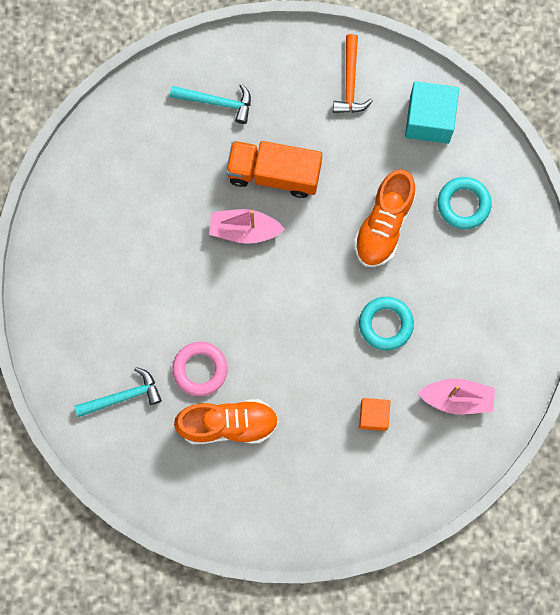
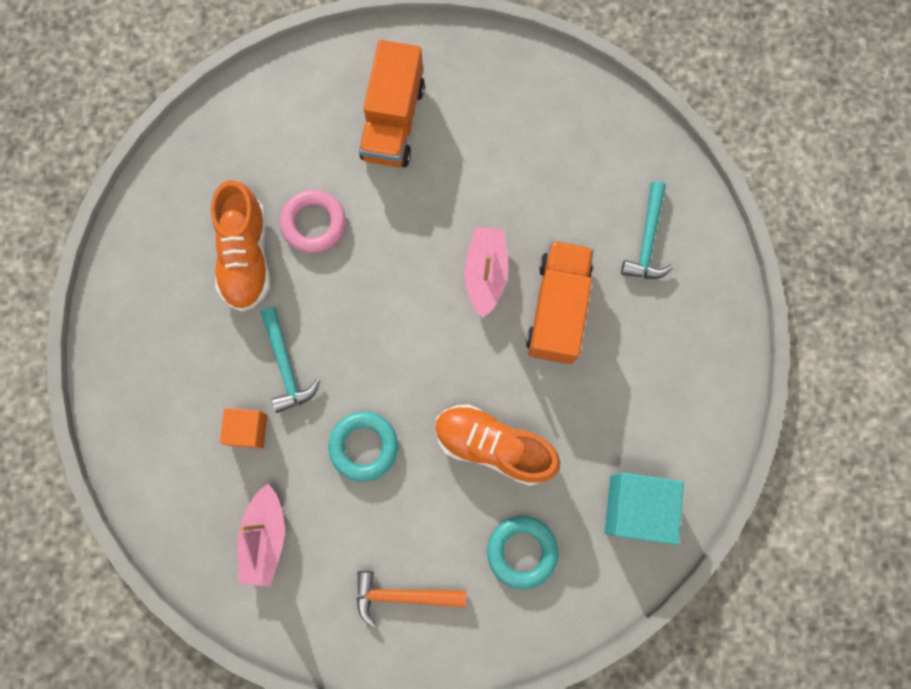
camera: 90 degrees right, 0 degrees up
(109, 305) = (393, 121): none -> orange truck
(123, 396) = (285, 138): turquoise hammer -> turquoise hammer (286, 366)
(350, 82) = (682, 405): orange hammer -> orange hammer (403, 595)

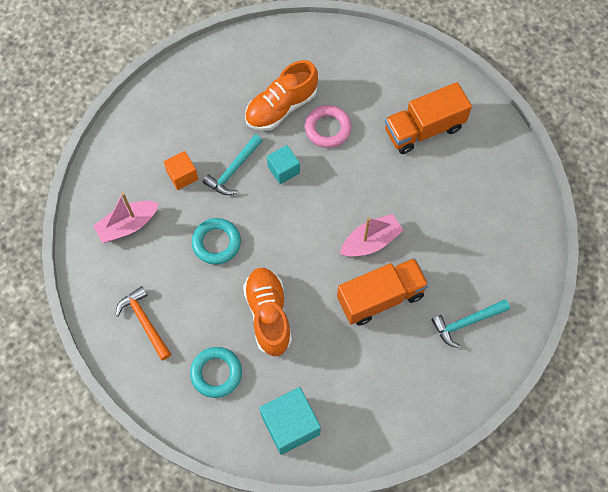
camera: 55 degrees right, 10 degrees down
(328, 308) = (283, 169): none -> turquoise cube

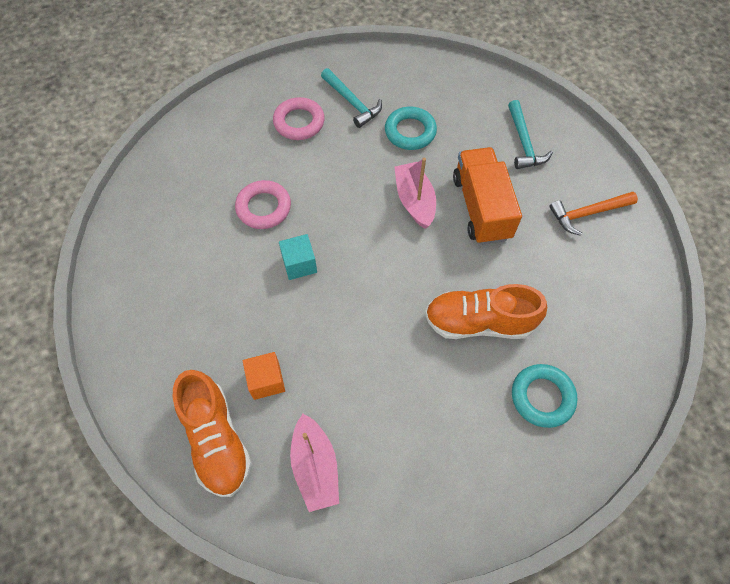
camera: 75 degrees left, 5 degrees down
(144, 322) = (459, 472): orange hammer -> orange hammer (587, 213)
(216, 243) = (372, 359): turquoise ring -> turquoise ring (410, 132)
(233, 170) = (280, 319): turquoise hammer -> turquoise hammer (352, 102)
(281, 107) = (216, 247): orange shoe -> orange shoe (217, 440)
(290, 425) = (615, 329): turquoise cube -> none
(424, 129) = (299, 122): orange truck -> pink ring

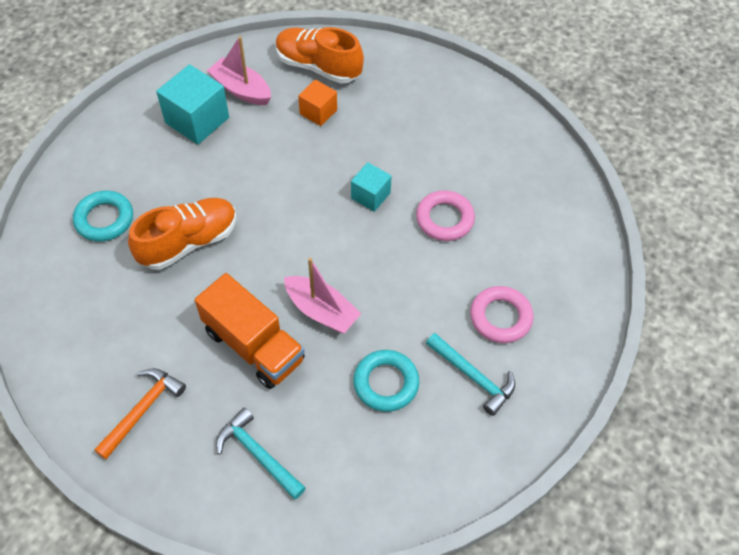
camera: 140 degrees right, 5 degrees down
(352, 102) = (473, 376): turquoise hammer -> turquoise hammer turned 150 degrees counterclockwise
(387, 457) = (197, 120): none -> turquoise cube

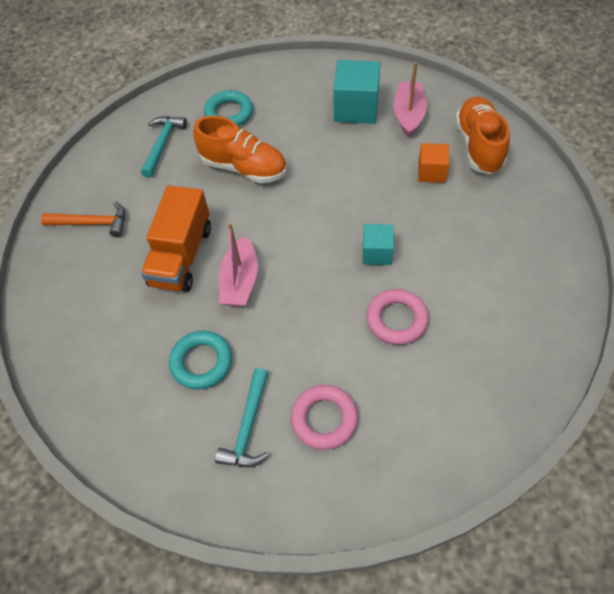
camera: 65 degrees right, 0 degrees up
(258, 454) = (93, 310): turquoise hammer -> turquoise hammer (162, 144)

